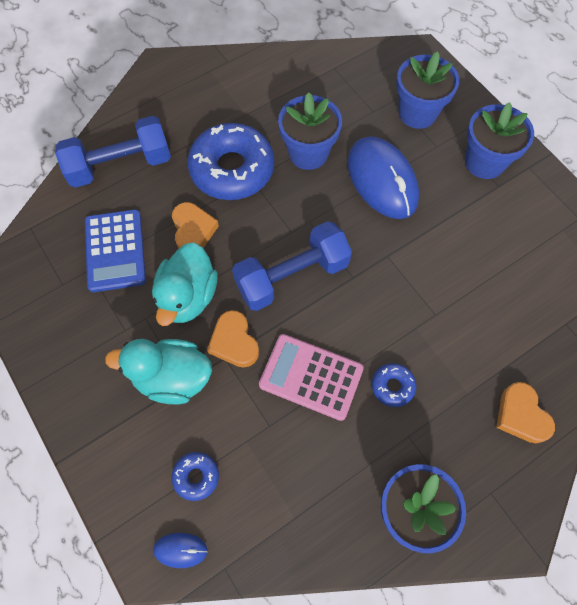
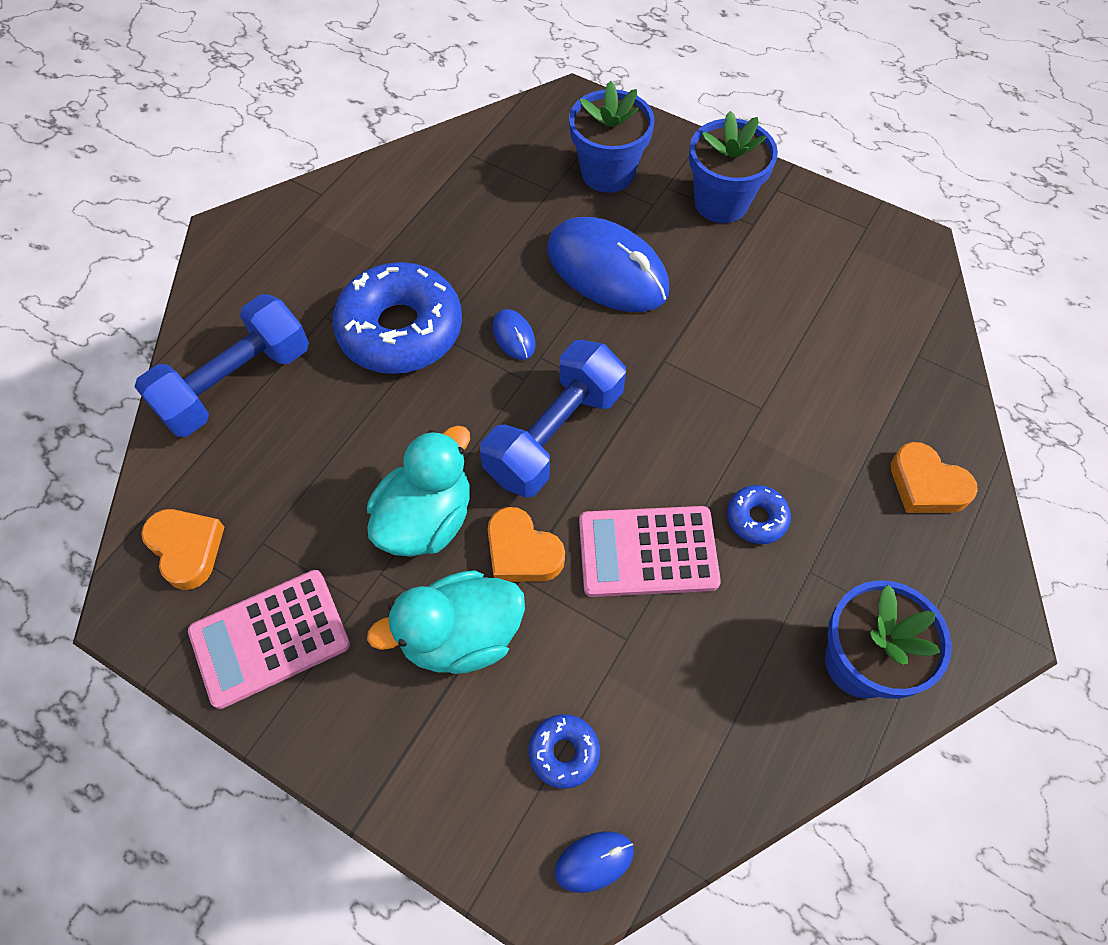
camera: 25 degrees left, 5 degrees down
(66, 329) = (270, 638): none -> pink calculator
(115, 251) = (288, 501): blue calculator -> none
(188, 296) = (426, 519): turquoise duck -> turquoise duck turned 135 degrees counterclockwise
(193, 230) = (387, 429): orange heart -> orange heart (186, 549)
(299, 201) = (514, 336): none -> blue mouse
(308, 153) = (493, 272): blue flower pot -> none

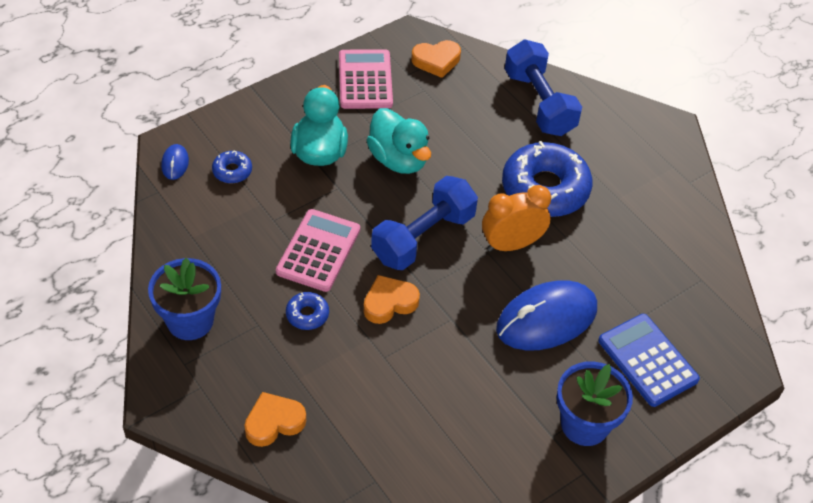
camera: 110 degrees right, 10 degrees down
(514, 336) = (511, 244): blue mouse -> orange clock
(522, 552) = (353, 194): orange heart -> orange heart (389, 303)
(554, 435) = (423, 237): blue dumbbell -> blue dumbbell turned 75 degrees clockwise
(607, 173) = (647, 360): blue flower pot -> blue calculator

